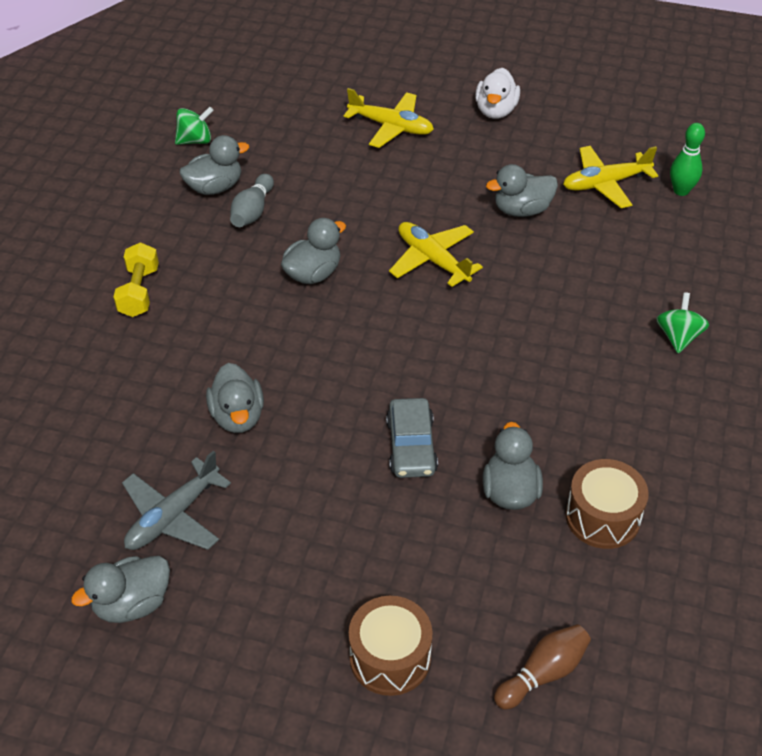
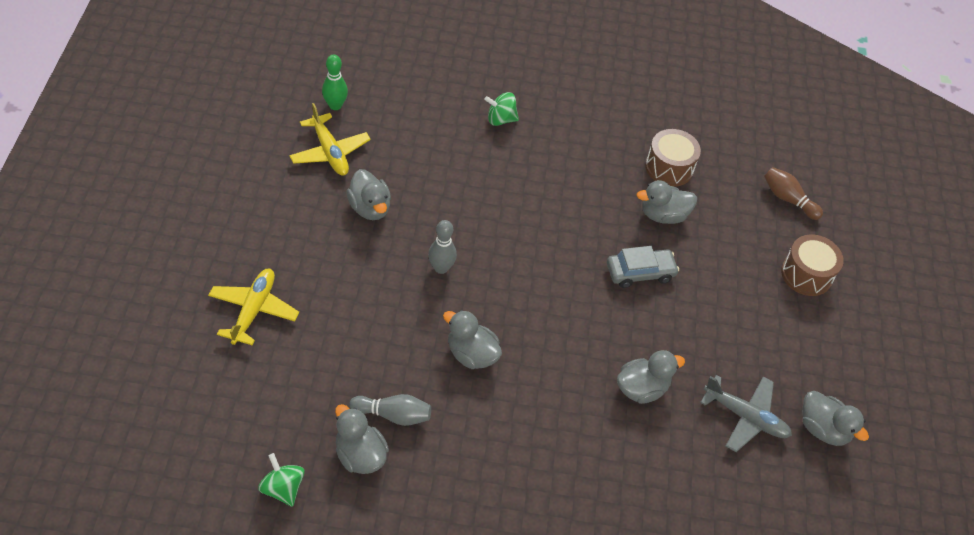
camera: 105 degrees left, 5 degrees up
(139, 292) = (518, 494): yellow dumbbell -> none
(433, 260) = (441, 268): yellow plane -> grey bowling pin
(495, 111) = (226, 227): white duck -> none

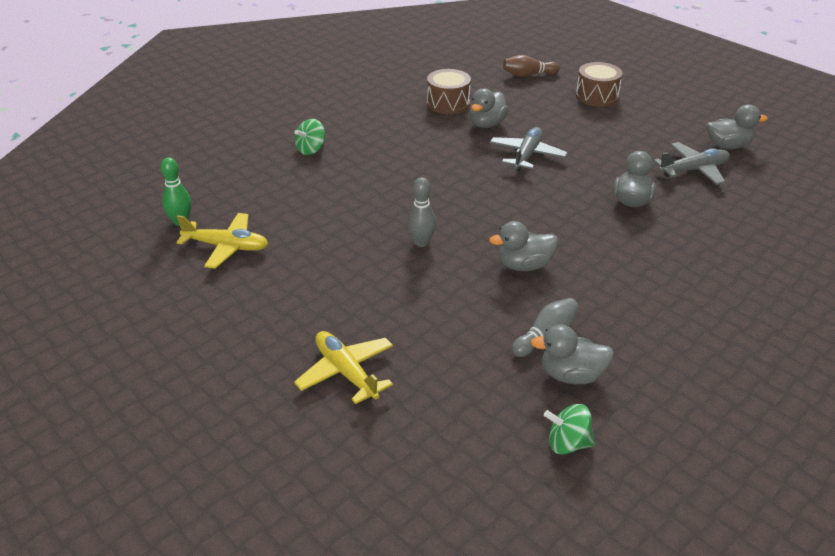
camera: 45 degrees left, 15 degrees down
(370, 208) = (315, 252): grey duck -> none
(640, 272) = (527, 155): grey car -> grey plane

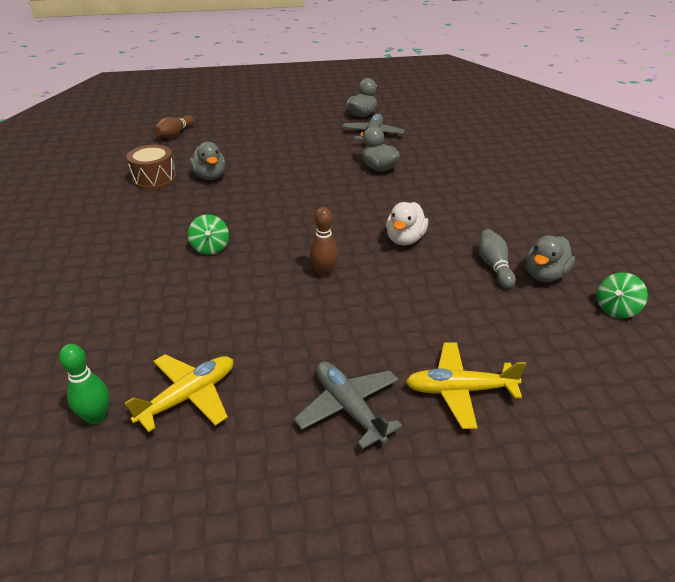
camera: 55 degrees left, 0 degrees up
(311, 149) = (106, 273): green spinning top -> green spinning top (210, 248)
(421, 242) = (324, 272): grey bowling pin -> brown bowling pin
(524, 266) = (405, 239): grey duck -> white duck
(527, 155) = (274, 179): grey plane -> grey plane (349, 408)
(597, 96) = (244, 125): brown drum -> none

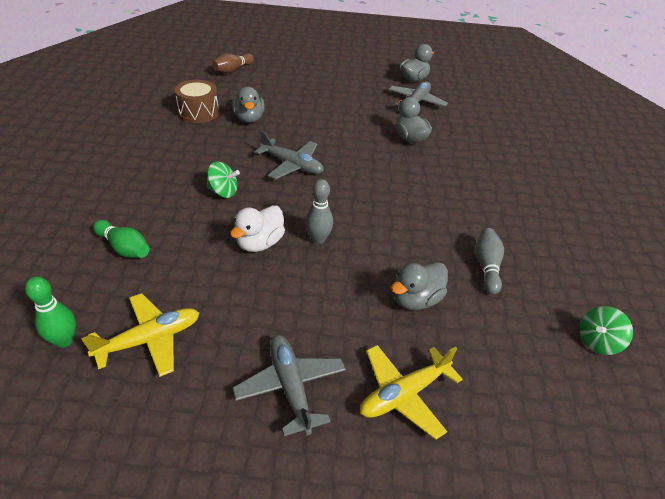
camera: 10 degrees right, 5 degrees up
(126, 318) = (124, 248): none -> green bowling pin
(210, 248) = (223, 192): green spinning top -> green spinning top turned 75 degrees counterclockwise
(271, 211) = (292, 165): none -> grey plane
(324, 272) = (318, 239): brown bowling pin -> grey bowling pin
(405, 239) = (408, 219): white duck -> white duck (259, 243)
(459, 390) = (404, 394): yellow plane -> yellow plane turned 45 degrees counterclockwise
(544, 275) = (535, 287): grey duck -> grey duck (415, 299)

